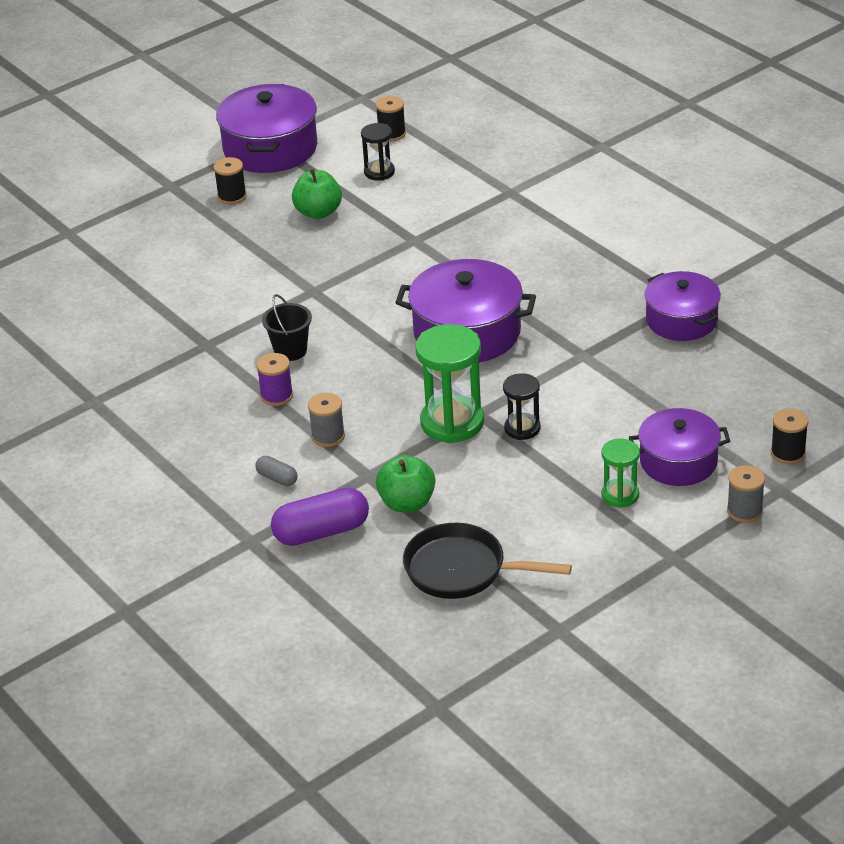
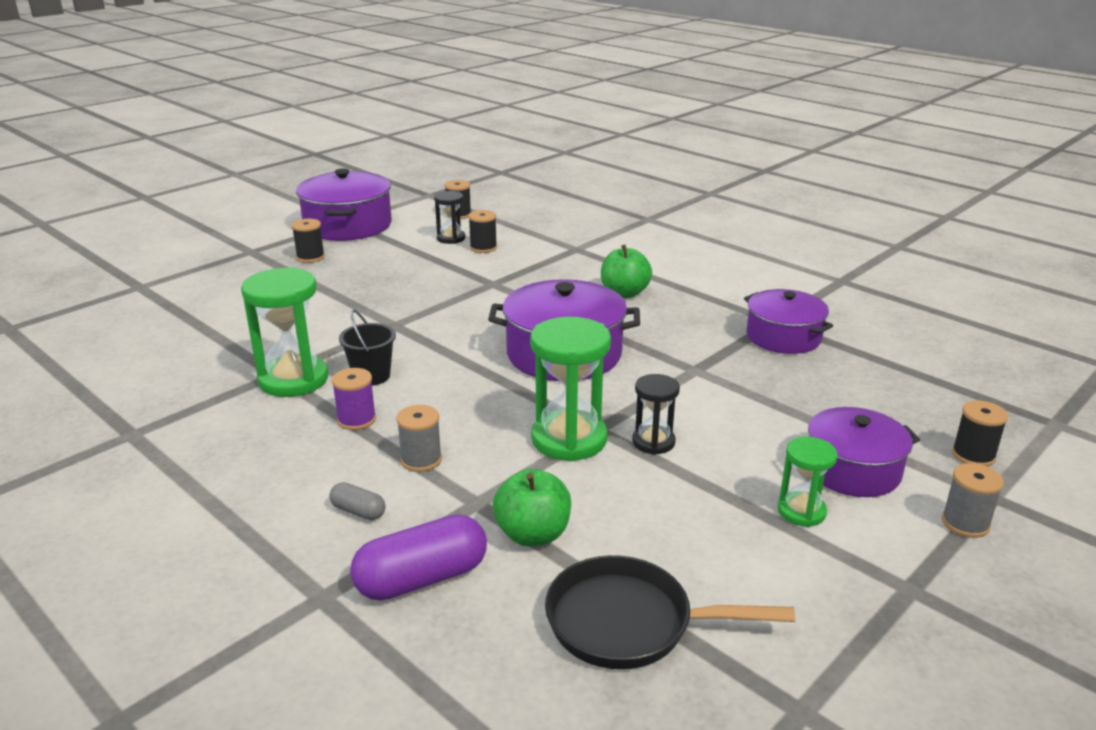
camera: 10 degrees left, 10 degrees down
(222, 352) = (293, 380): none -> green hourglass
(318, 212) = (395, 266): green apple -> green apple (624, 293)
(412, 187) = (483, 248): none -> black spool

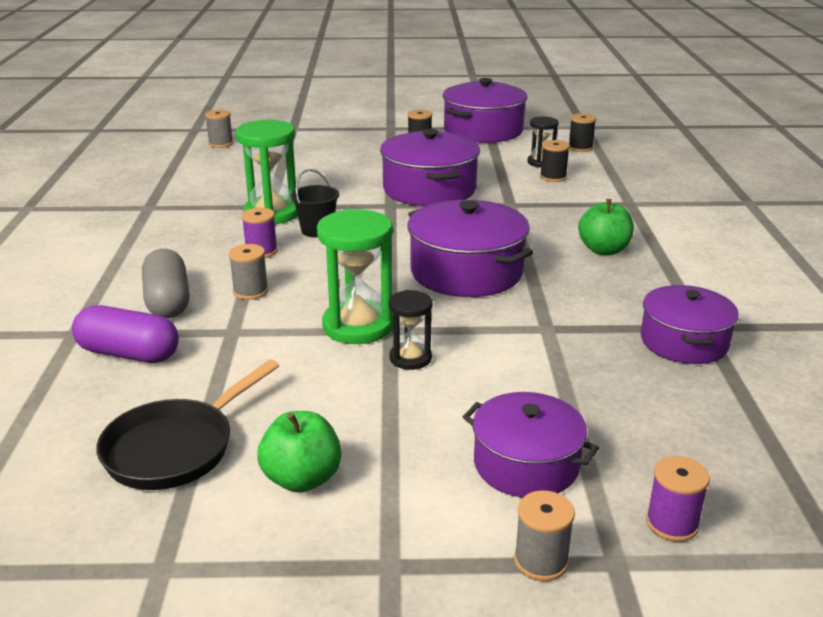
camera: 45 degrees right, 0 degrees up
(80, 332) = (221, 143): none -> grey spool
(358, 511) = (168, 301): grey capsule -> grey capsule, size x2.01
(402, 296) = (429, 189): none -> purple pot
(533, 534) = (225, 367): green apple -> green apple (302, 479)
(628, 622) = (175, 448): black pan -> black pan turned 105 degrees counterclockwise
(801, 511) = (421, 464): green hourglass -> none
(973, 455) = (672, 524): black spool -> purple spool

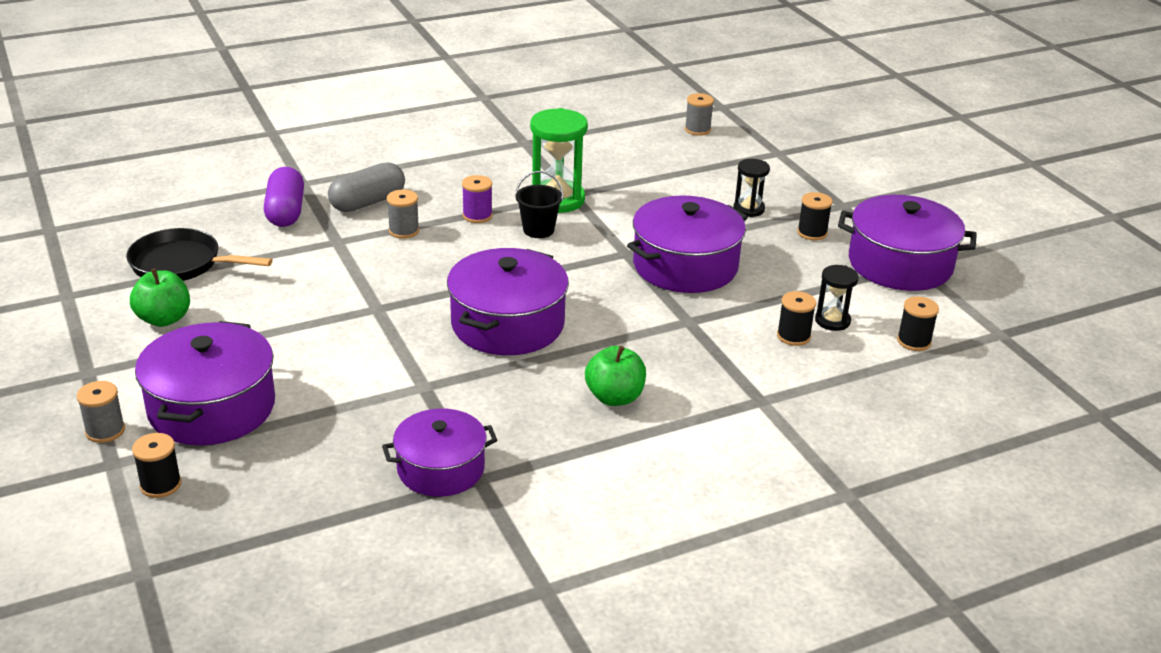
camera: 65 degrees right, 5 degrees up
(358, 326) = (375, 292): green hourglass -> none
(410, 358) = (337, 327): black hourglass -> black hourglass (748, 209)
(526, 464) = (211, 407): purple pot -> purple pot, size x1.50
(672, 524) = (160, 485): purple spool -> black spool

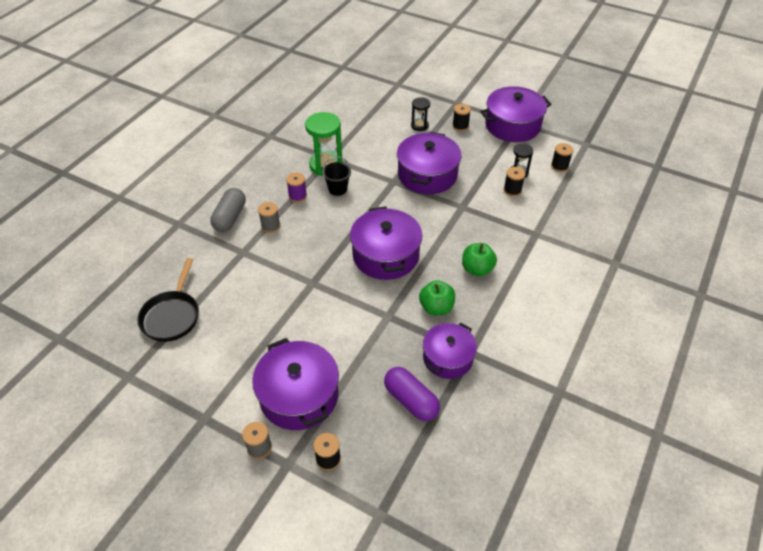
camera: 35 degrees left, 15 degrees up
(164, 319) = (206, 357): green apple -> green apple (436, 307)
(181, 264) = (172, 316): black pan -> black pan turned 60 degrees counterclockwise
(285, 212) = (191, 248): purple capsule -> purple capsule (411, 400)
(697, 130) = (346, 87): grey spool -> none

